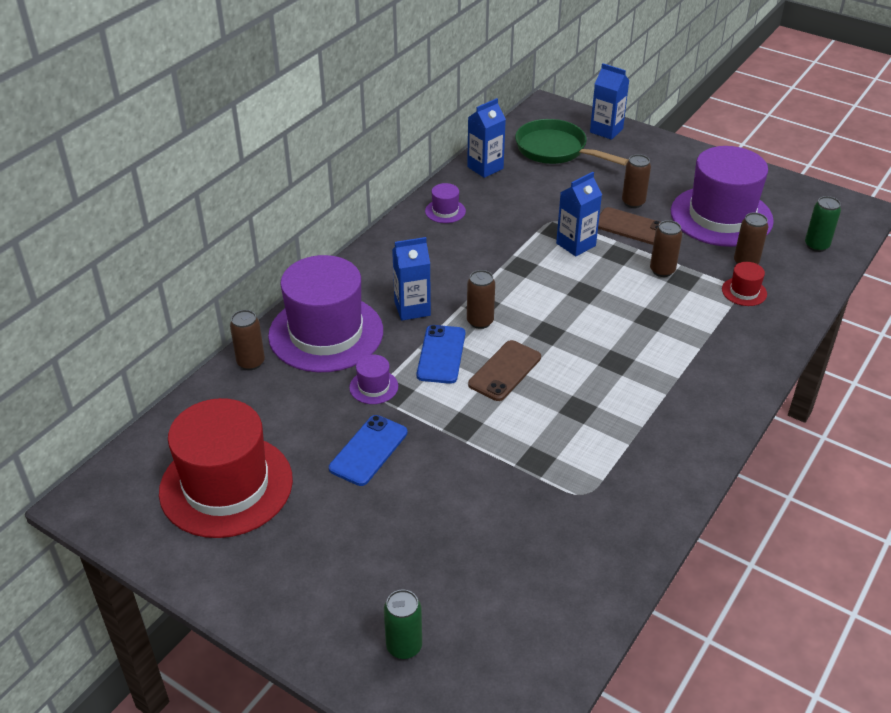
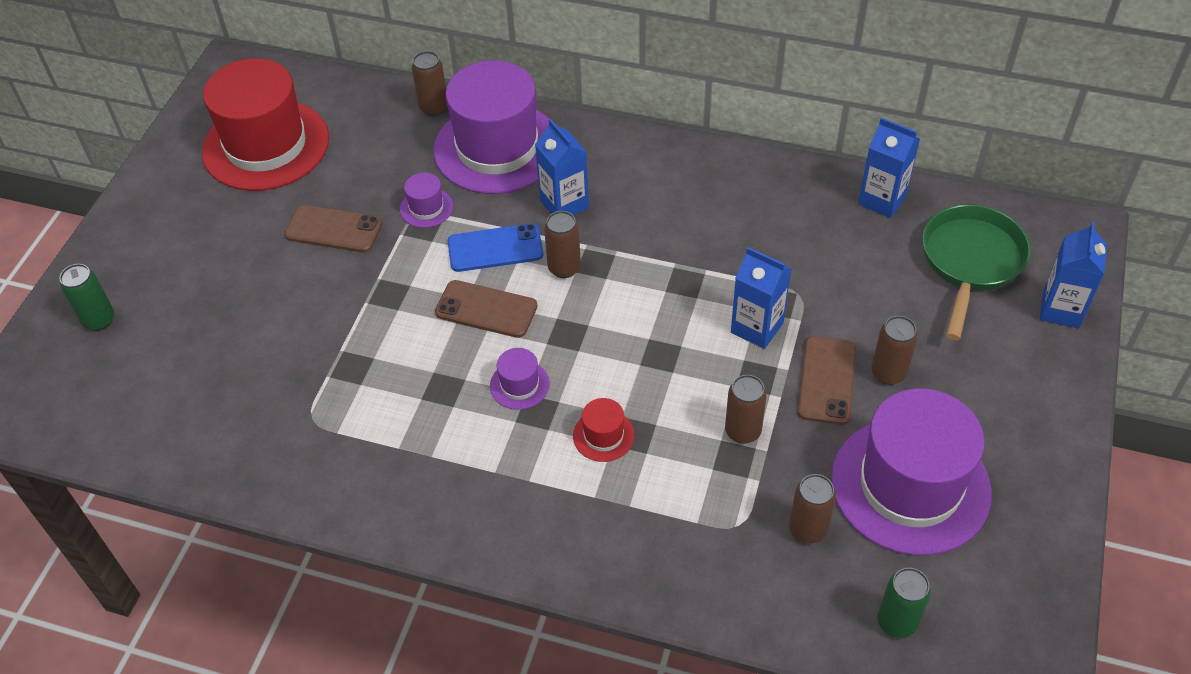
camera: 75 degrees right, 10 degrees up
(368, 450) = (334, 229): blue phone -> brown phone
(445, 211) = (764, 185): purple hat -> purple hat (519, 385)
(744, 291) = (736, 535): red hat -> red hat (603, 435)

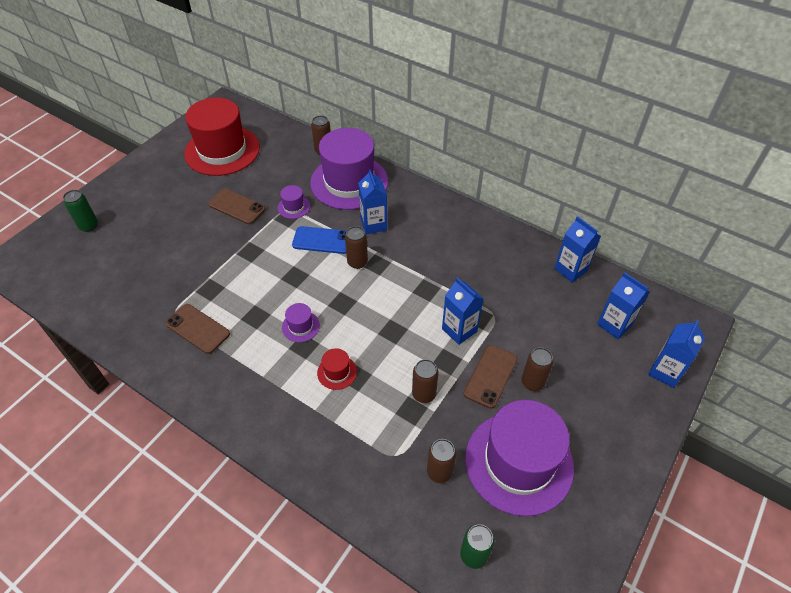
camera: 15 degrees right, 0 degrees up
(486, 309) = (301, 275): brown phone -> brown phone (197, 329)
(970, 262) = (614, 324): green pan -> blue carton

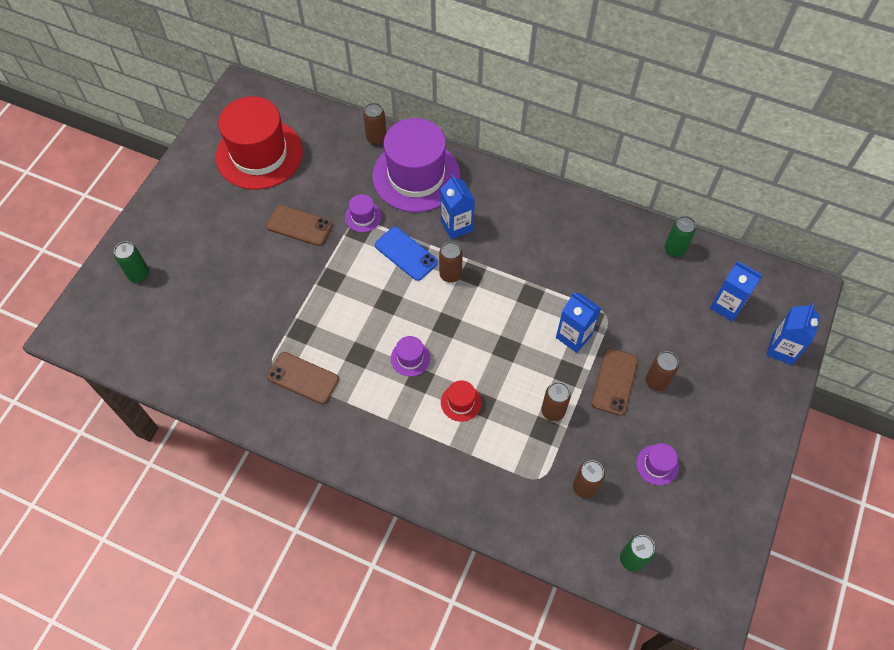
camera: 10 degrees left, 10 degrees up
(322, 240) = (406, 254): blue phone -> blue phone turned 45 degrees clockwise
(519, 462) = (657, 465): purple hat -> purple hat, size x0.40
(570, 270) = (674, 249): blue carton -> green can

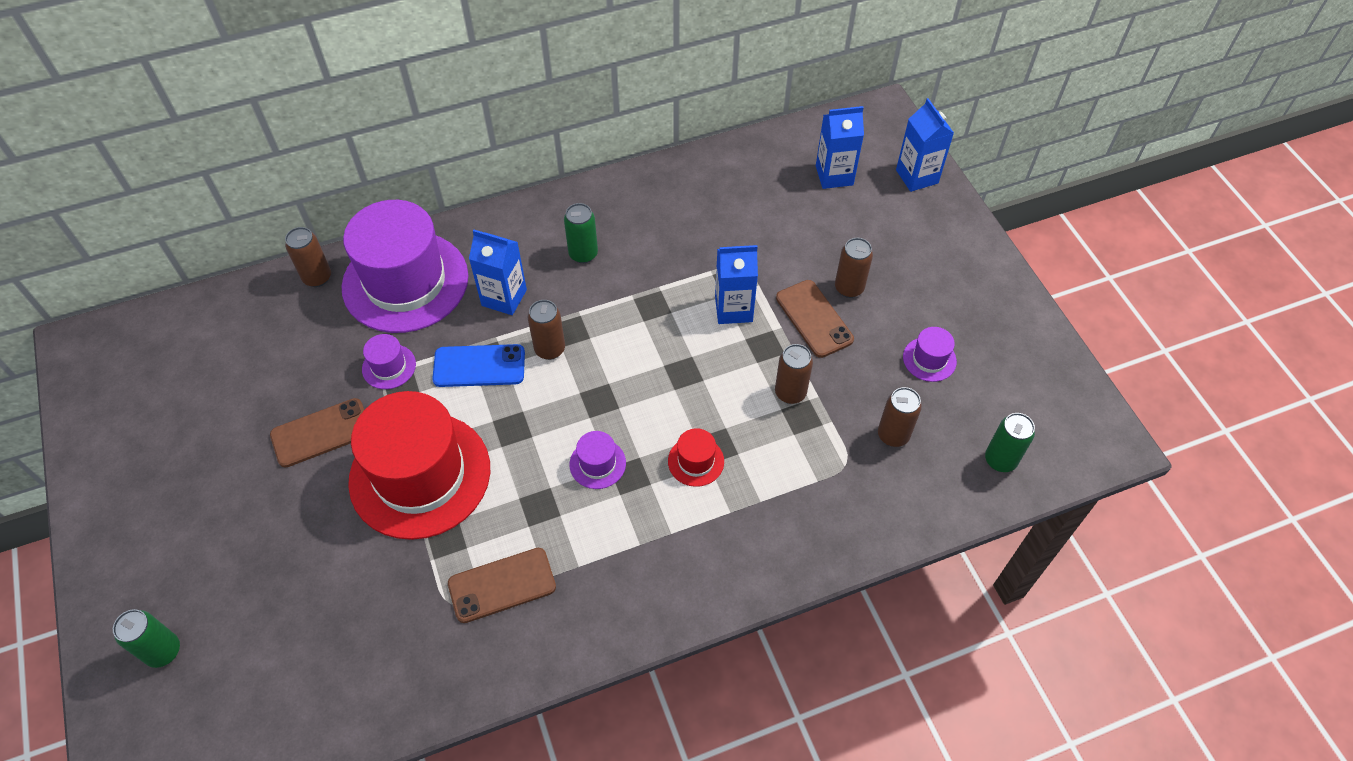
camera: 45 degrees left, 5 degrees down
(259, 154) = (185, 396): red hat -> red hat (420, 475)
(674, 249) = (737, 162): green can -> green can (583, 254)

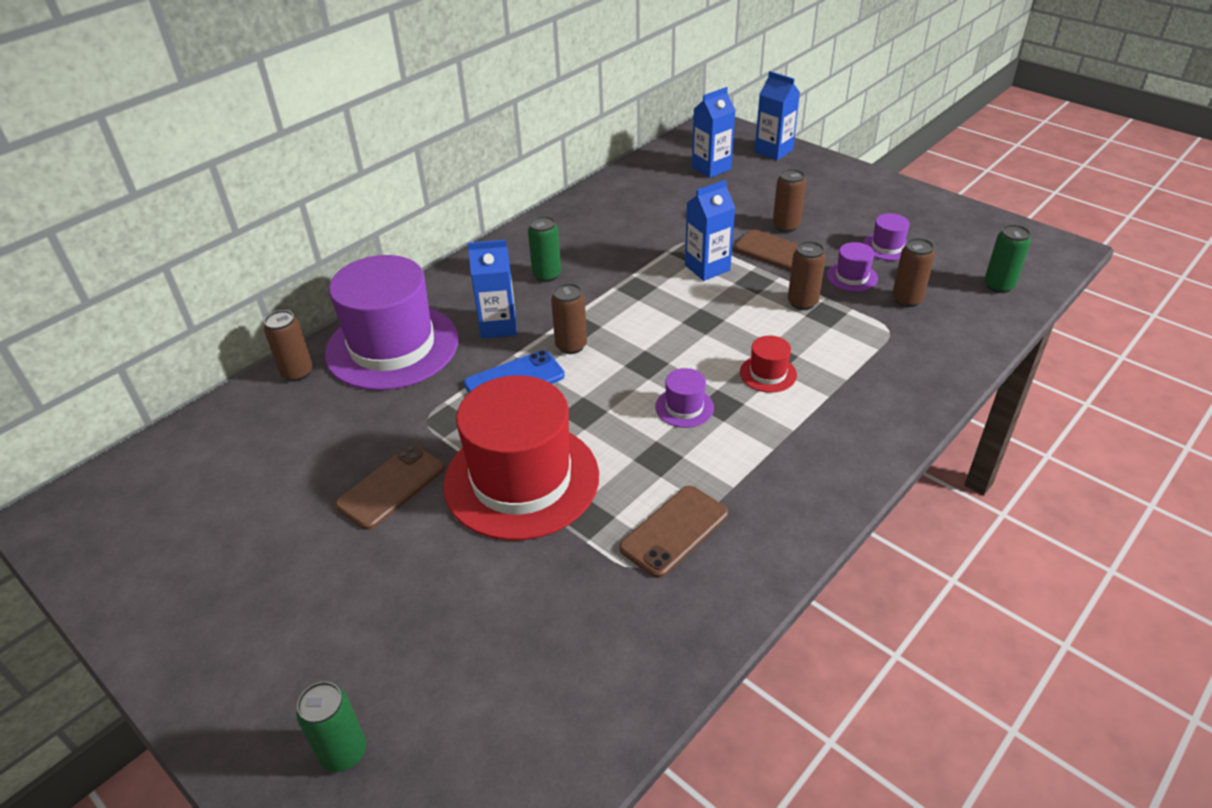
camera: 25 degrees left, 15 degrees down
(389, 366) = (424, 411): purple hat -> purple hat (852, 277)

